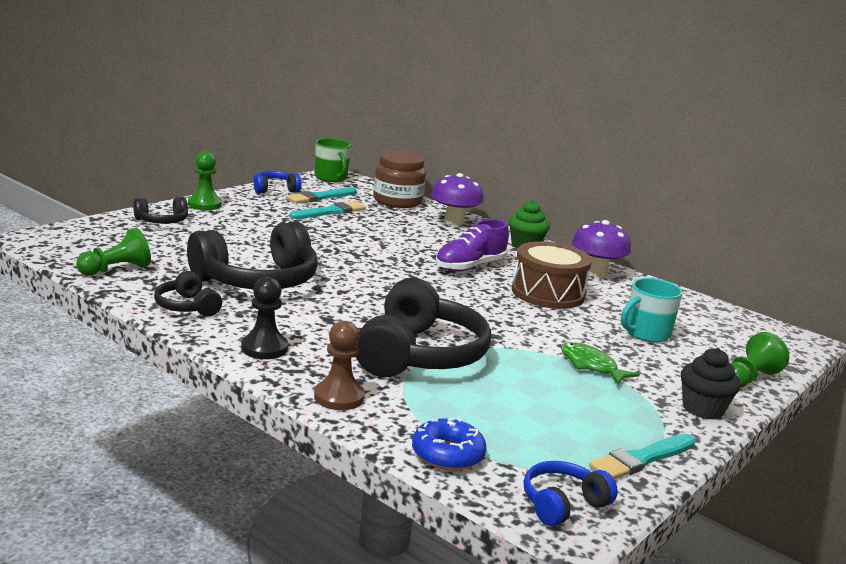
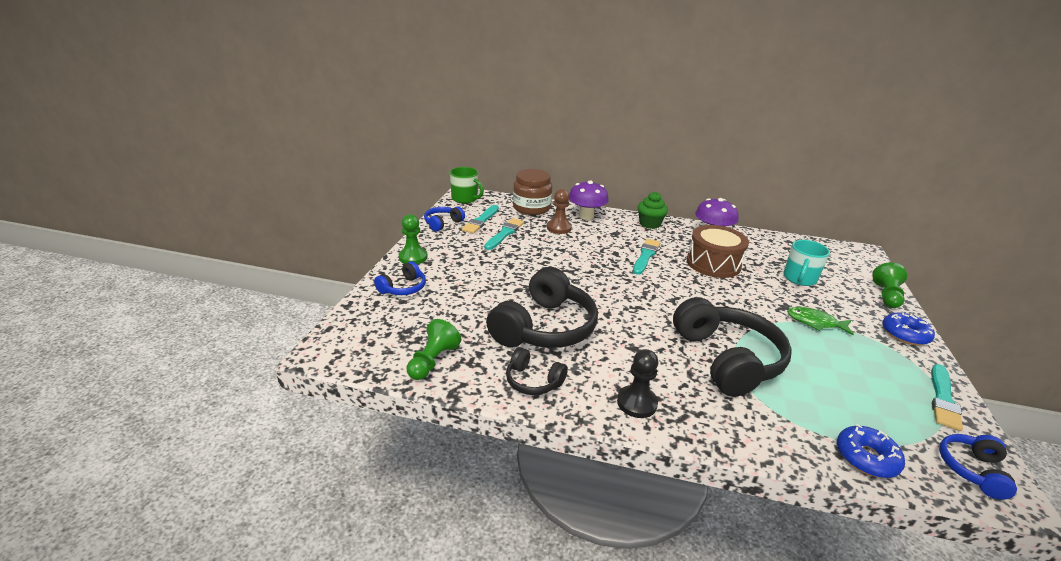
camera: 25 degrees left, 10 degrees up
(162, 221) = (403, 288): black headphones -> blue headphones
(339, 397) = (742, 432): brown pawn -> brown pawn (559, 228)
(470, 266) = (645, 256): purple shoe -> turquoise brush
(703, 409) = (905, 334): black cupcake -> blue donut

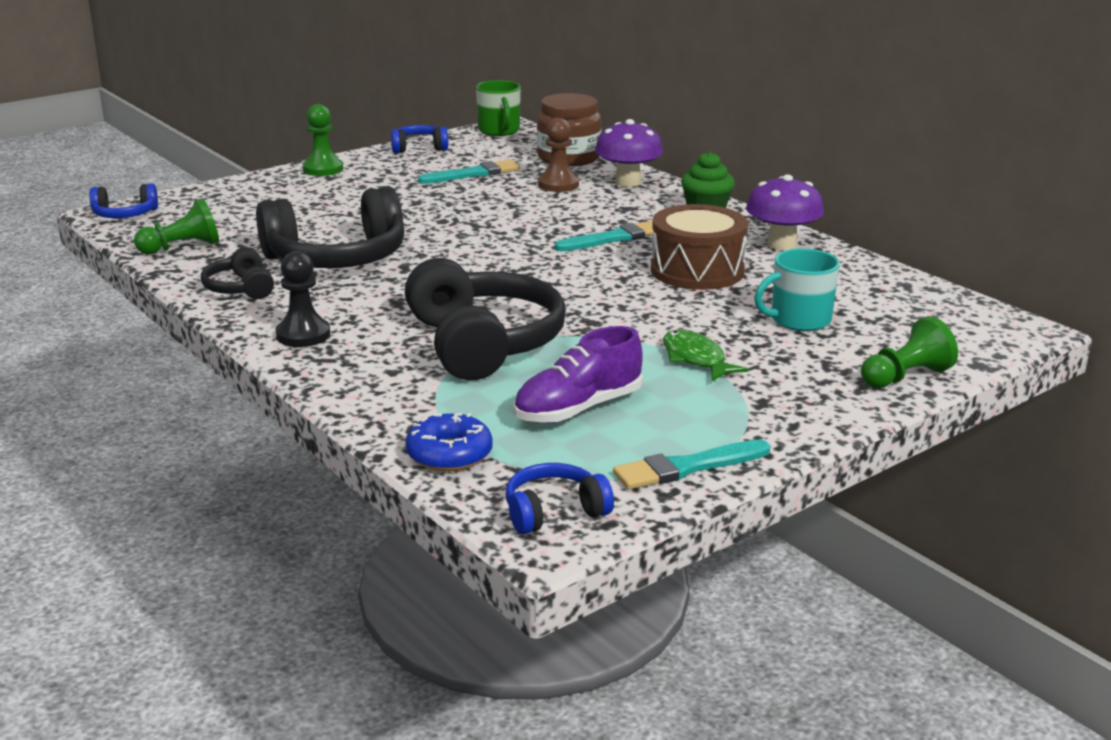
camera: 40 degrees right, 5 degrees down
(403, 288) = (262, 190): blue headphones -> blue headphones (125, 215)
(481, 221) = (471, 156): turquoise brush -> none
(726, 359) = (482, 343): black headphones -> black headphones turned 45 degrees counterclockwise
(843, 384) = (578, 409): none -> purple shoe
(905, 334) = (812, 412): blue donut -> none

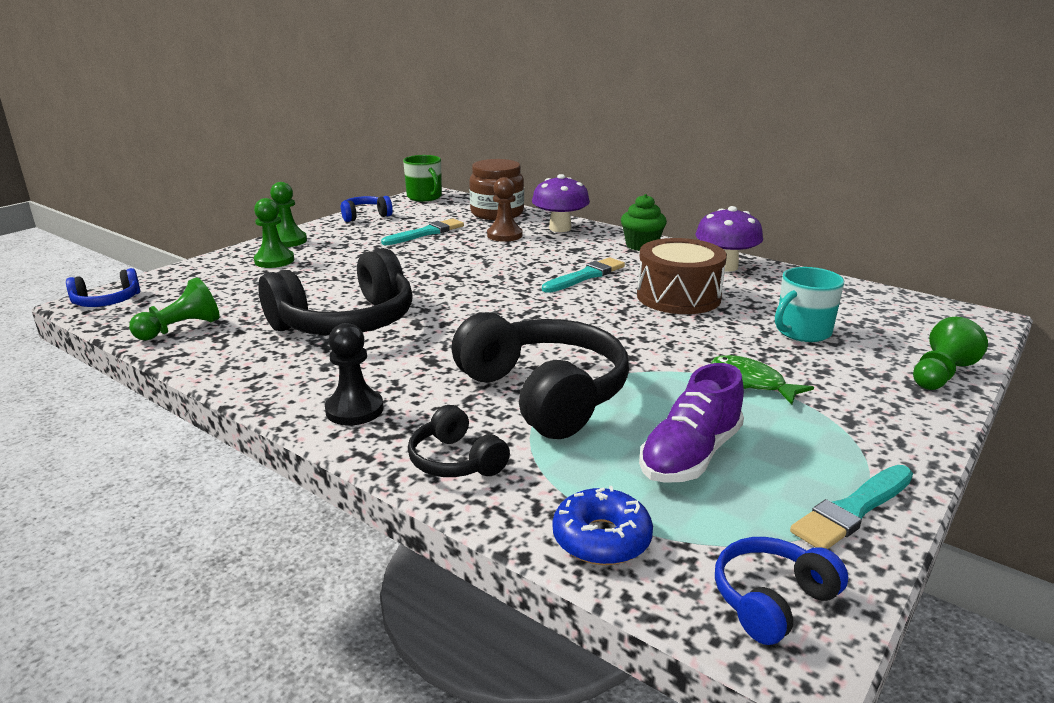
camera: 15 degrees left, 0 degrees up
(240, 288) = (262, 365): black headphones -> black headphones (456, 461)
(298, 189) = (274, 261): none -> green pawn

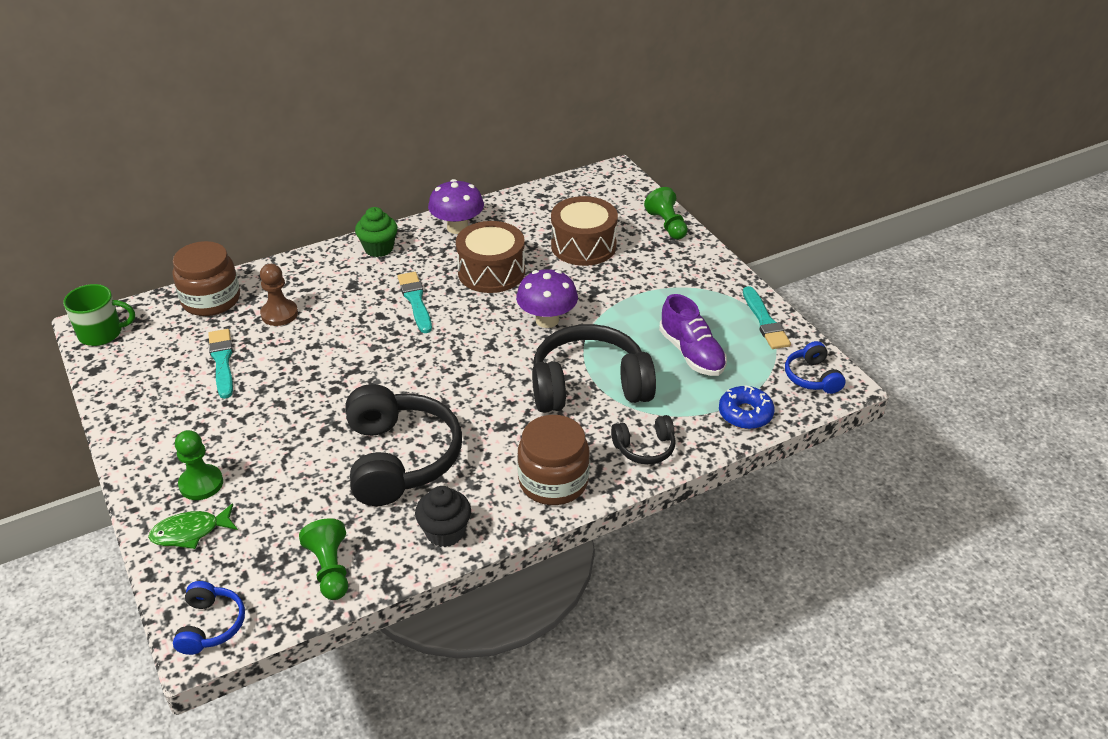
camera: 65 degrees left, 15 degrees up
(246, 368) = (445, 532): none -> black cupcake
(288, 241) = (147, 464): green pawn -> none
(354, 410) = (553, 481): black pawn -> brown jar
(365, 216) = (121, 392): blue headphones -> none
(560, 228) = (294, 276): purple mushroom -> purple mushroom (547, 320)
(751, 382) = (630, 296): green fish -> green fish (190, 532)
(802, 332) = (583, 246): turquoise mug -> brown drum

